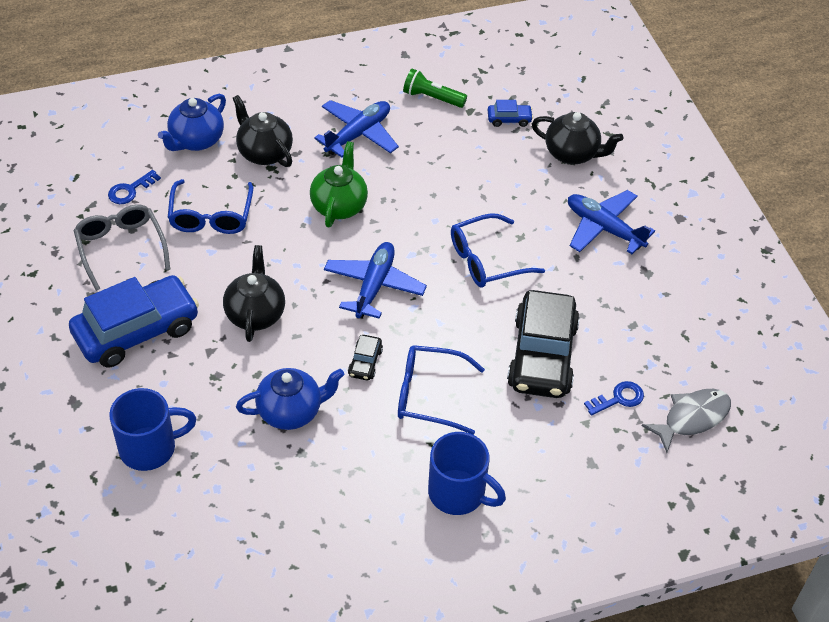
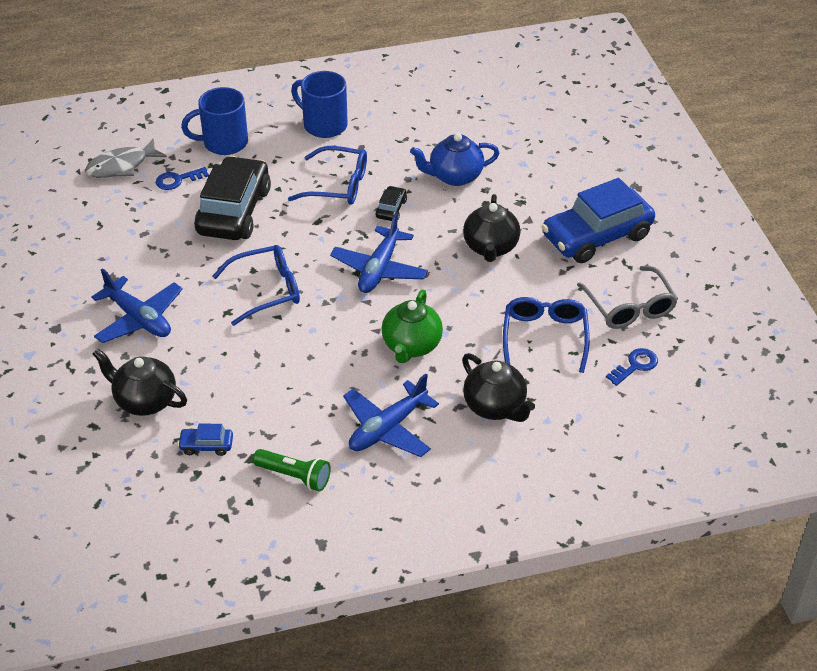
camera: 175 degrees left, 5 degrees down
(150, 448) = (566, 155): blue mug -> blue mug (223, 143)
(196, 141) = (575, 422): blue teapot -> none

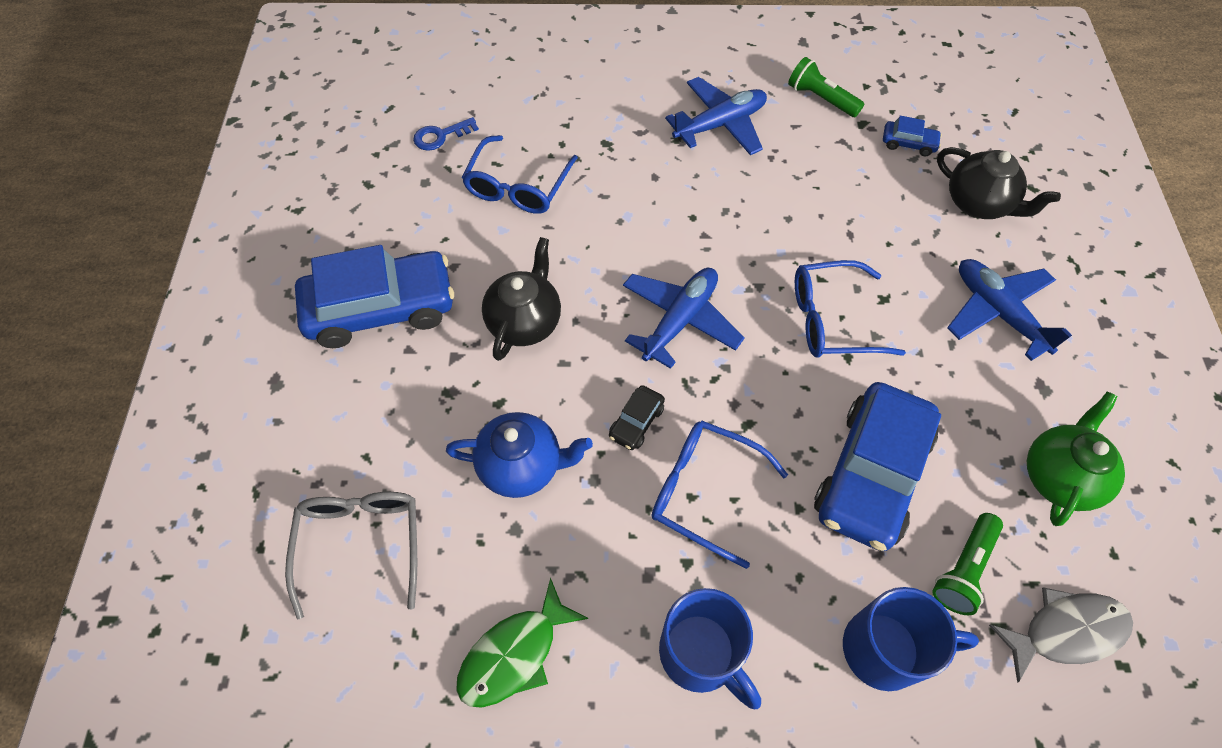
camera: 165 degrees left, 15 degrees up
(178, 180) = (963, 569): blue key -> green flashlight
(234, 211) = (871, 474): black car -> blue car
(411, 346) = (670, 207): green teapot -> green teapot (1059, 476)
(422, 108) = (514, 654): none -> green fish
(495, 407) = (604, 124): black teapot -> none
(629, 307) = (404, 202): grey glasses -> grey glasses (361, 544)

